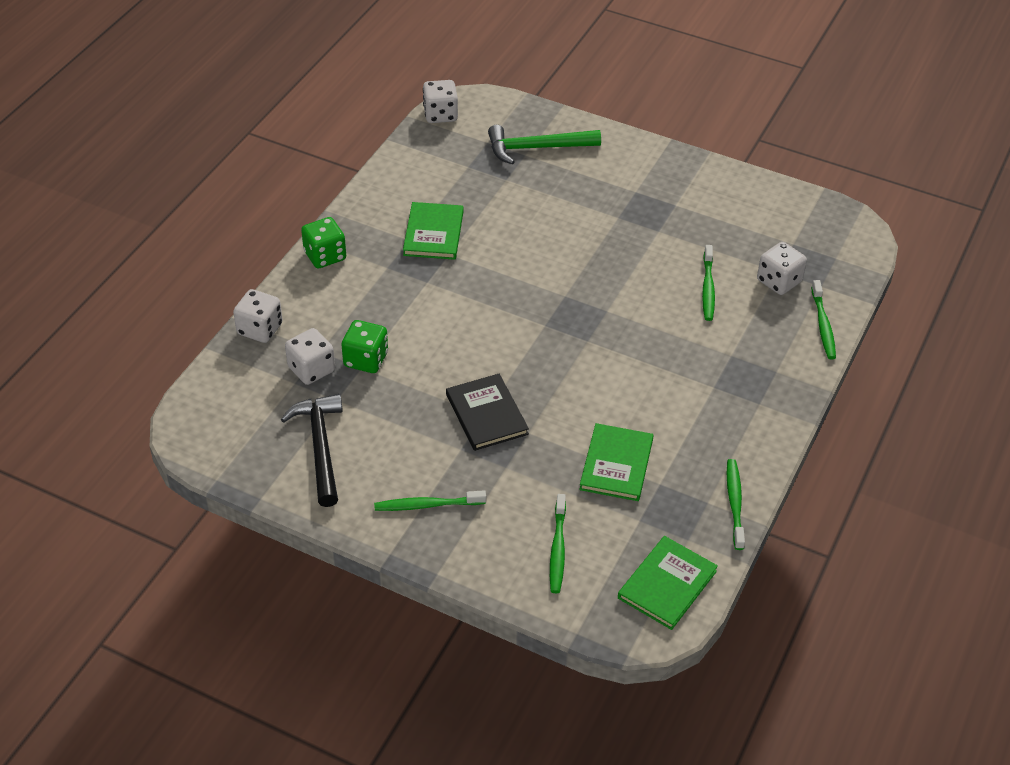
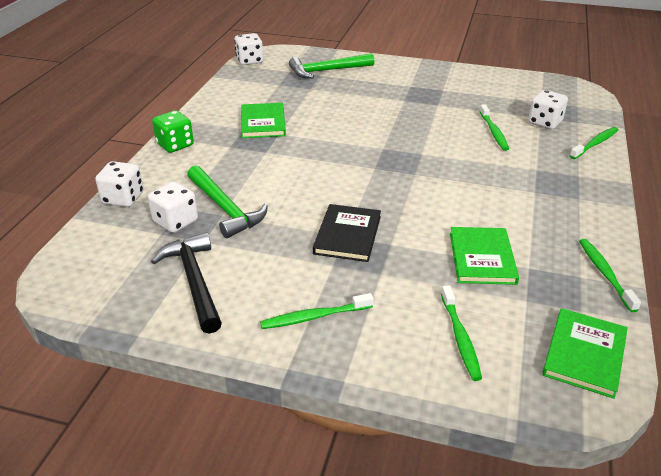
camera: 10 degrees left, 10 degrees down
(366, 359) = (225, 209): green dice -> green hammer
(486, 414) = (347, 235): black book -> black book turned 45 degrees clockwise
(823, 325) = (595, 144): green toothbrush -> green toothbrush turned 120 degrees counterclockwise

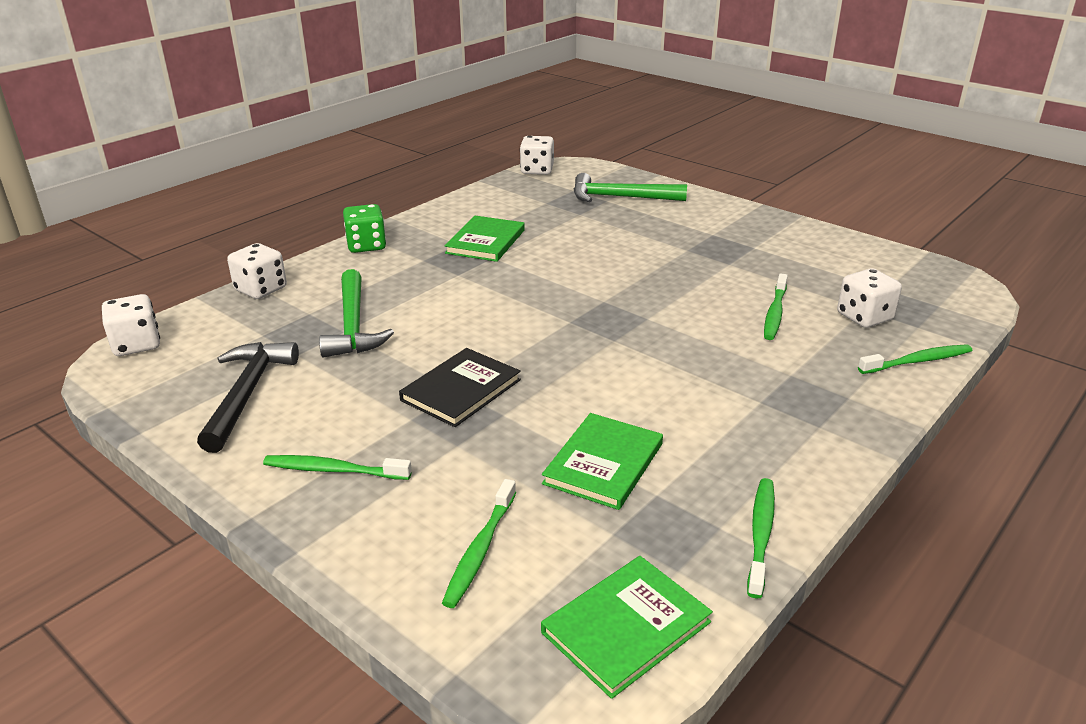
camera: 25 degrees right, 5 degrees down
(175, 221) = (289, 326): white dice -> white dice (137, 344)

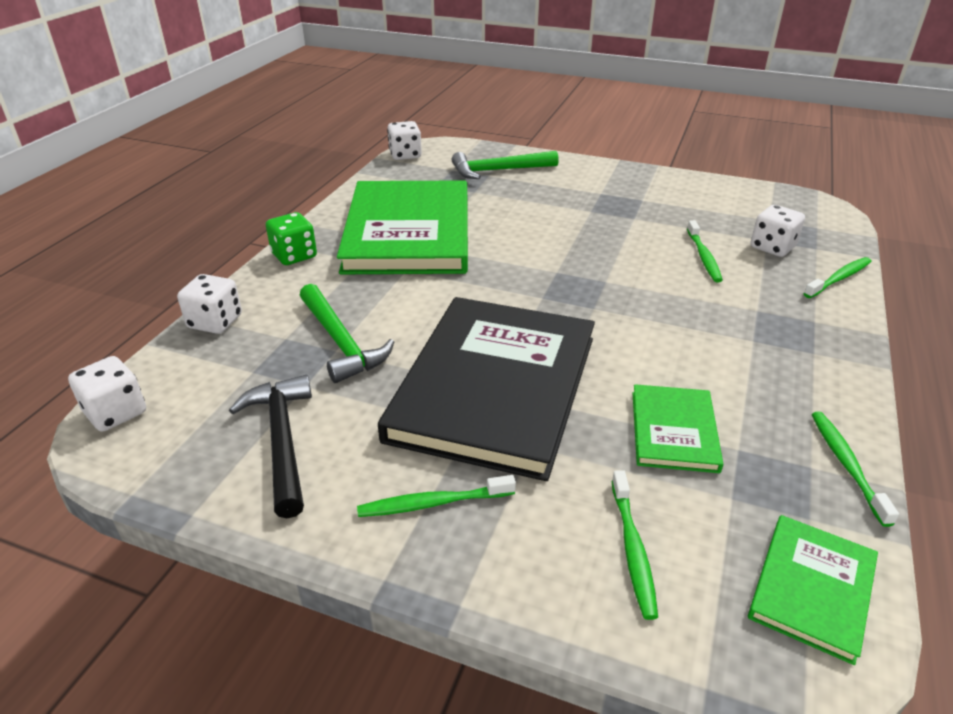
camera: 20 degrees left, 5 degrees up
(461, 390) = (494, 387): black book -> black book, size x2.18
(485, 241) = (408, 232): green book -> green book, size x2.18

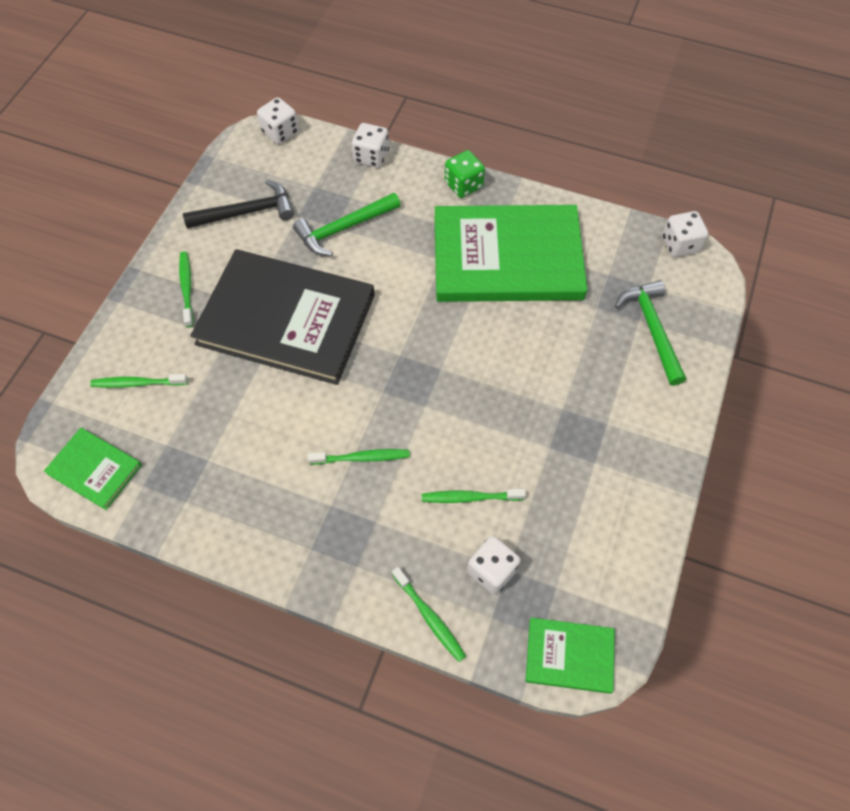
camera: 90 degrees right, 25 degrees up
(673, 431) = (230, 423): green book -> green book (569, 656)
(846, 465) = (183, 525): green toothbrush -> green toothbrush (362, 458)

